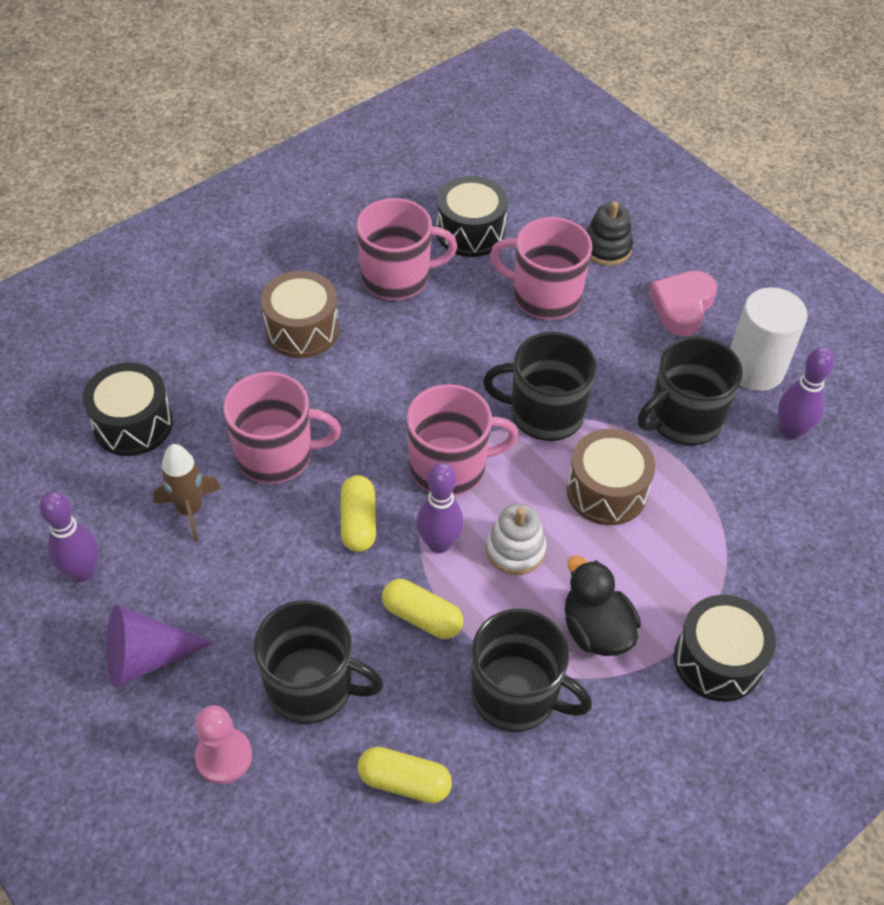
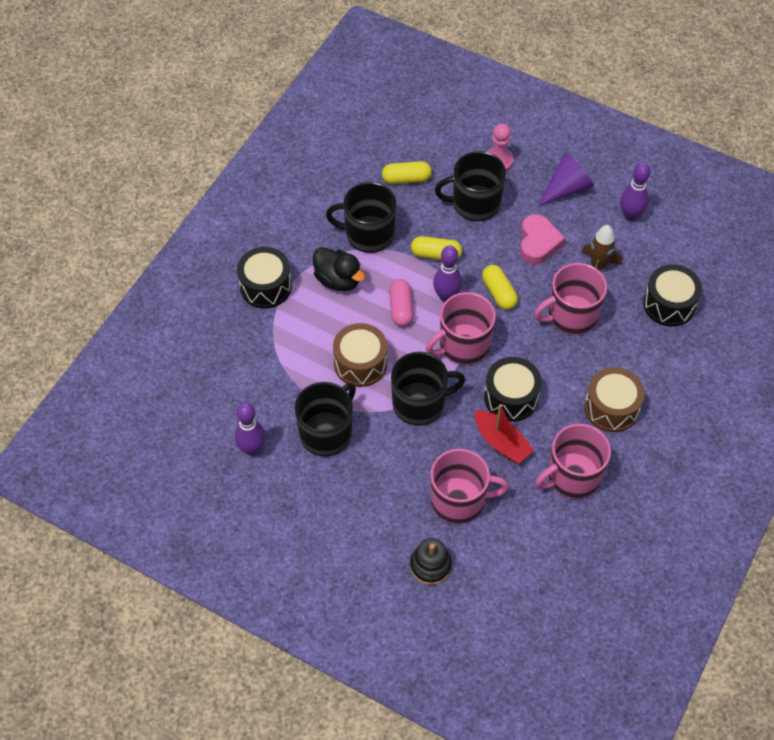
camera: 160 degrees right, 5 degrees up
(461, 337) = (501, 442): none -> red boat
(470, 232) = (541, 541): black drum -> black drum (511, 397)
(515, 549) = (401, 308): white stacking toy -> pink capsule
(682, 307) = (354, 529): pink heart -> pink heart (538, 243)
(755, 369) = (287, 492): white cylinder -> none

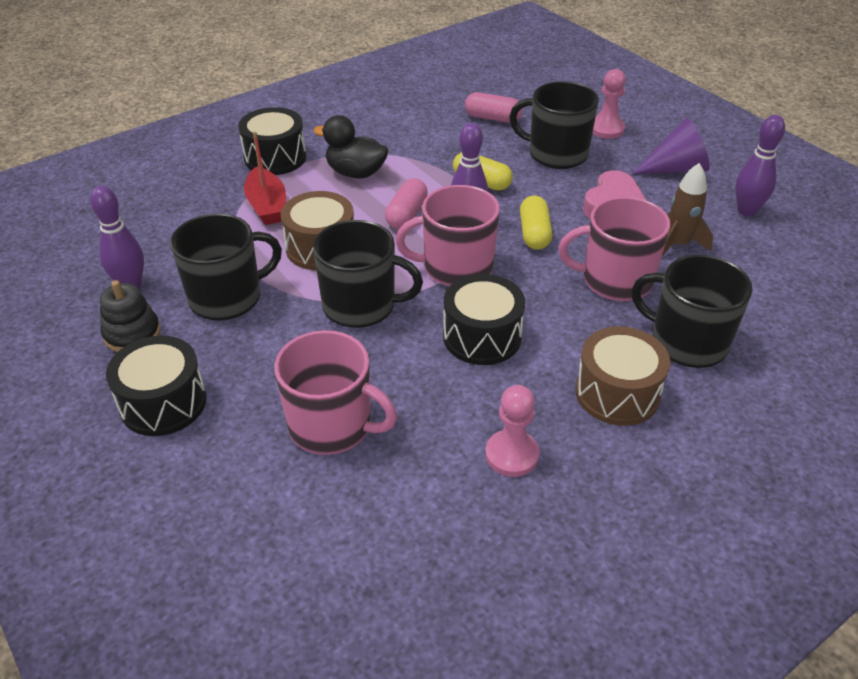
camera: 25 degrees right, 15 degrees down
(338, 280) = (355, 173): black duck -> black duck turned 135 degrees clockwise
(368, 234) = (418, 147): black mug -> black mug (686, 342)
(406, 179) = (492, 118): yellow capsule -> pink capsule
(430, 566) = (233, 490): black stacking toy -> black stacking toy (132, 334)
(501, 442) = (436, 380): red boat -> red boat (267, 206)
(572, 476) = (511, 455): pink mug -> pink pawn
(669, 304) = (760, 307): black drum -> black drum (163, 403)

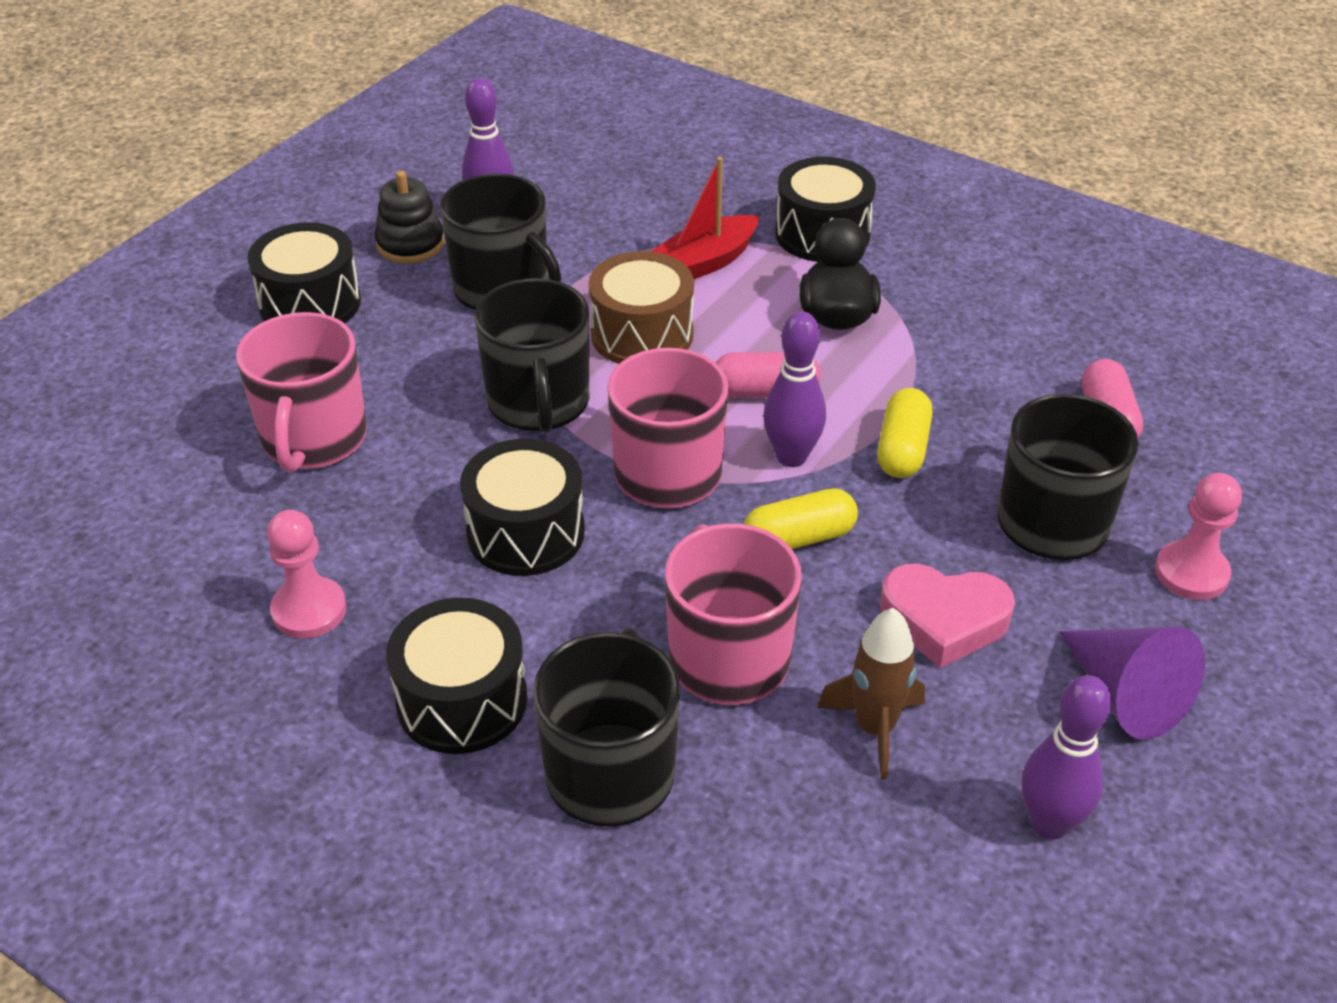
camera: 70 degrees right, 0 degrees up
(617, 393) = (462, 701): brown drum -> black drum

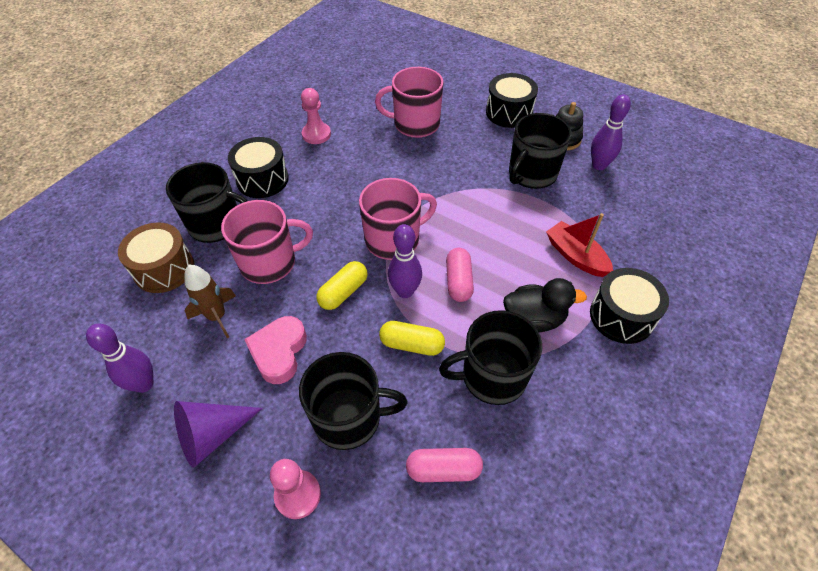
camera: 90 degrees right, 10 degrees up
(526, 532) = (354, 192): black drum -> none
(539, 403) = (443, 192): black mug -> black mug (492, 376)
(642, 334) = (502, 229): brown drum -> brown drum (164, 269)
(798, 538) = (343, 292): yellow capsule -> yellow capsule turned 60 degrees clockwise

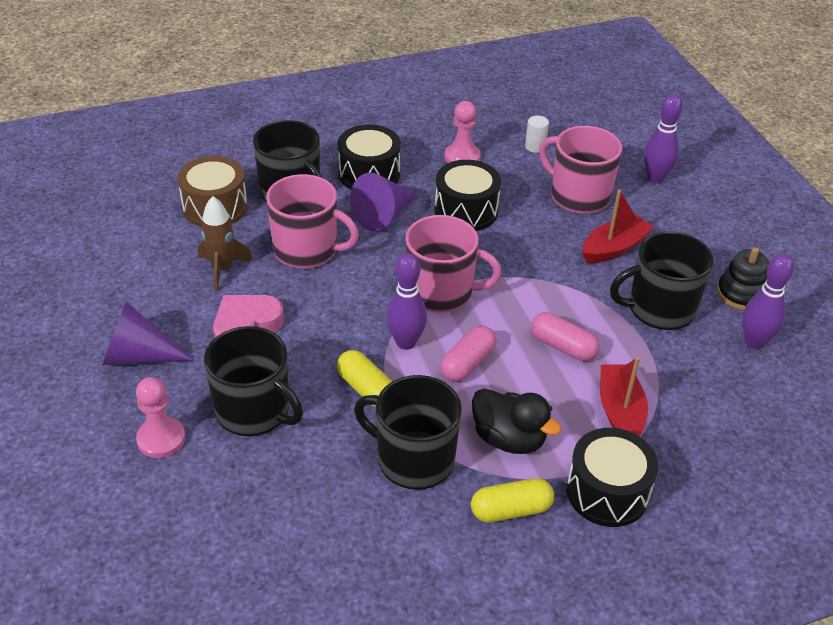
camera: 35 degrees right, 10 degrees down
(144, 384) = (122, 288): purple bowling pin -> purple bowling pin (655, 178)
(301, 205) = (383, 215): none -> purple cone
(343, 292) = (348, 311): yellow capsule -> yellow capsule (511, 510)
(357, 104) = (535, 147): none -> white cylinder
(443, 469) = (293, 499): pink capsule -> pink capsule (563, 347)
(469, 148) = (614, 248): none -> red boat
(509, 112) = (703, 235): black drum -> black drum (466, 211)

